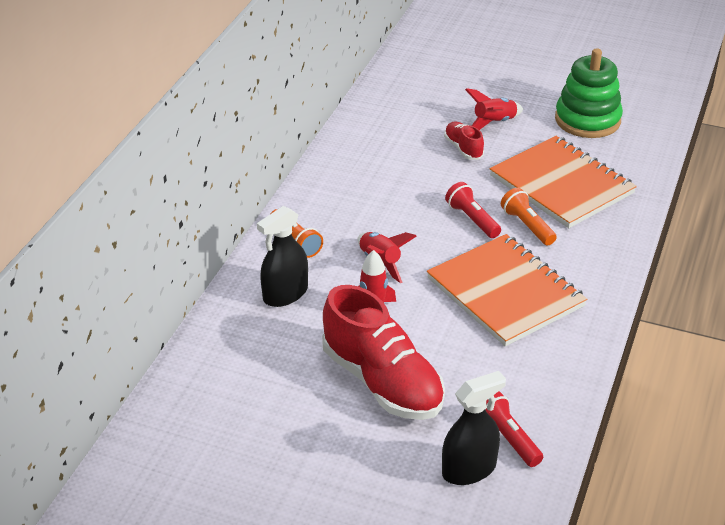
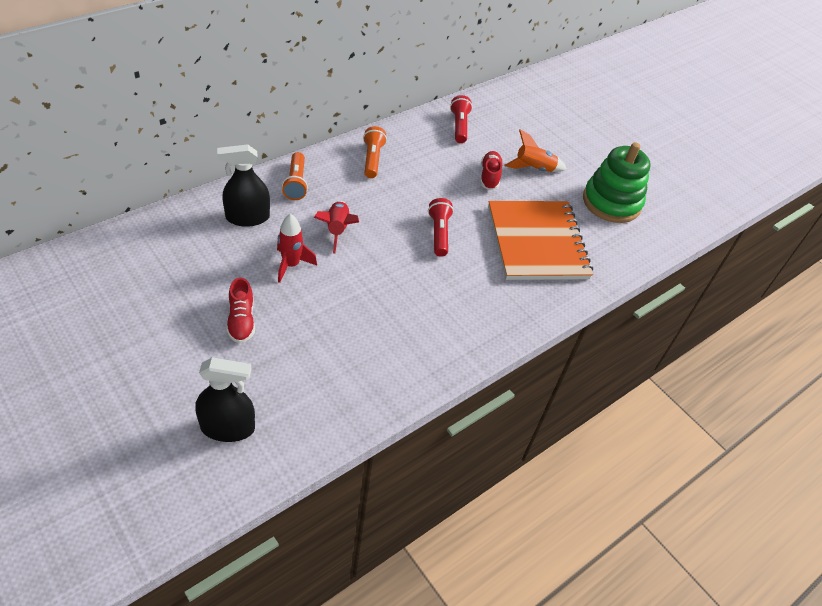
camera: 25 degrees right, 10 degrees up
(382, 382) = (241, 321): red shoe -> red shoe, size x0.47
(494, 123) = (533, 169): red rocket -> orange rocket
(505, 292) = (404, 303): orange notebook -> none
(507, 438) = (282, 420): red flashlight -> red flashlight (459, 126)
(527, 226) = (476, 260): orange flashlight -> orange flashlight (372, 159)

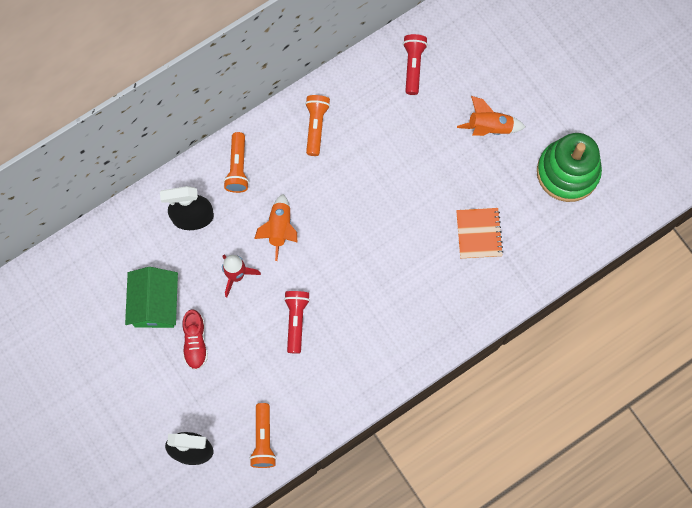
camera: 10 degrees right, 25 degrees up
(199, 285) = (155, 304): none -> green house
(317, 417) = (263, 439): none -> orange flashlight
(337, 230) = (279, 229): red rocket -> orange rocket
(439, 233) = (380, 227): red flashlight -> red flashlight (296, 321)
(489, 176) = (439, 143): red shoe -> none
(537, 242) = (479, 234): orange notebook -> orange notebook, size x0.49

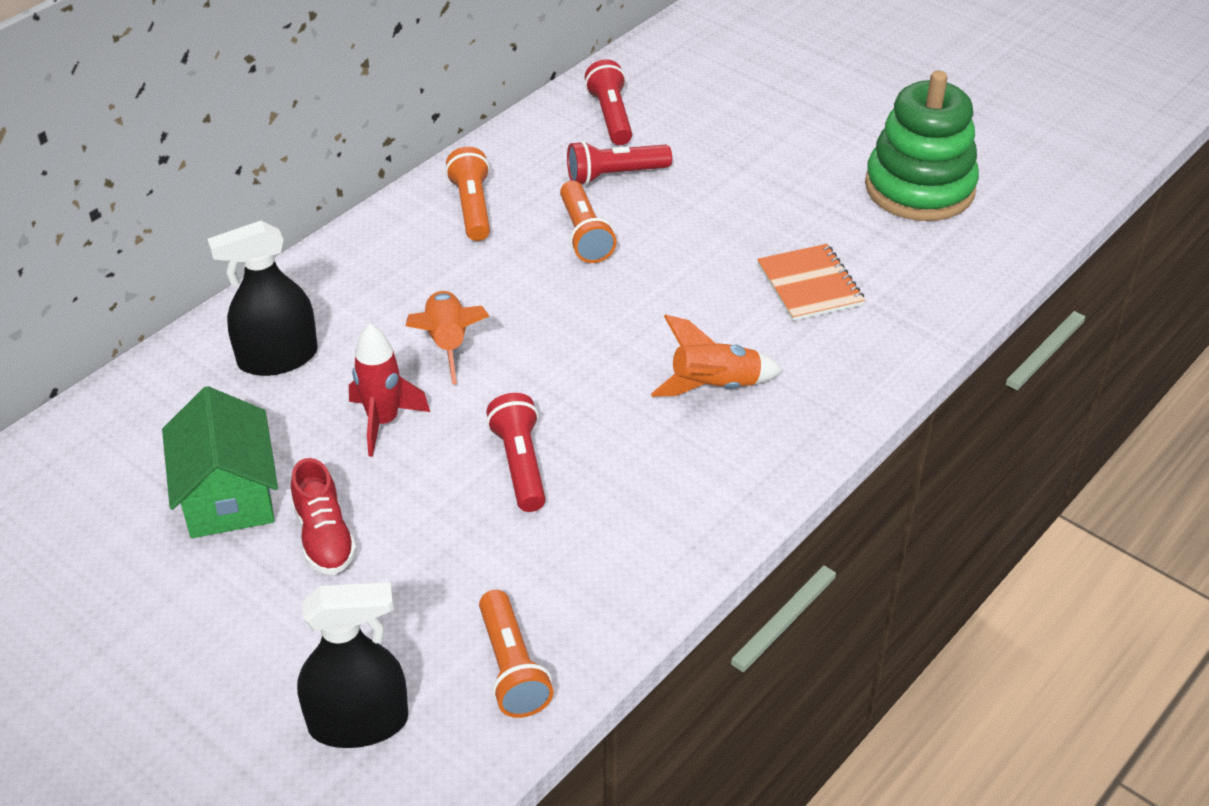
camera: 15 degrees left, 30 degrees down
(238, 167) = (347, 279): orange flashlight -> orange flashlight (584, 235)
(401, 119) = (614, 175): none -> red flashlight
(489, 127) = (765, 161): orange rocket -> orange rocket (714, 387)

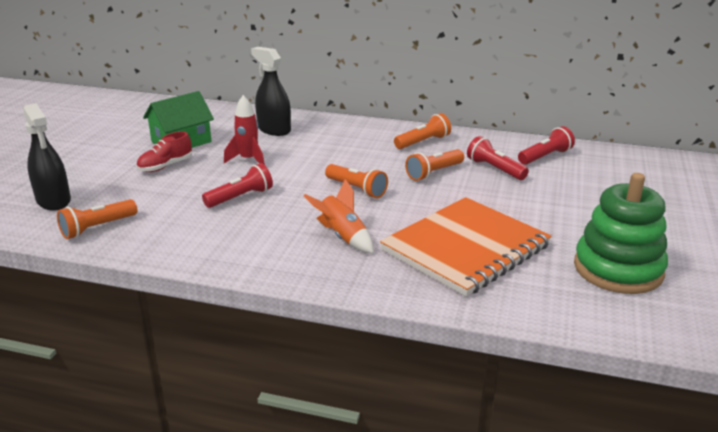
camera: 65 degrees right, 15 degrees down
(447, 344) = (315, 160): orange rocket -> none
(582, 328) = (357, 189): none -> orange flashlight
(810, 285) = (466, 248): orange notebook -> orange notebook, size x2.04

